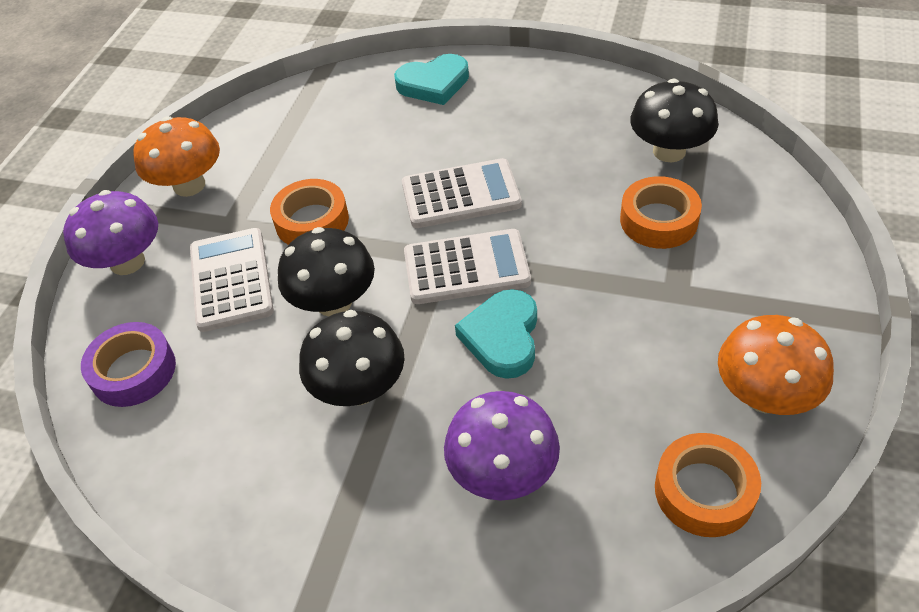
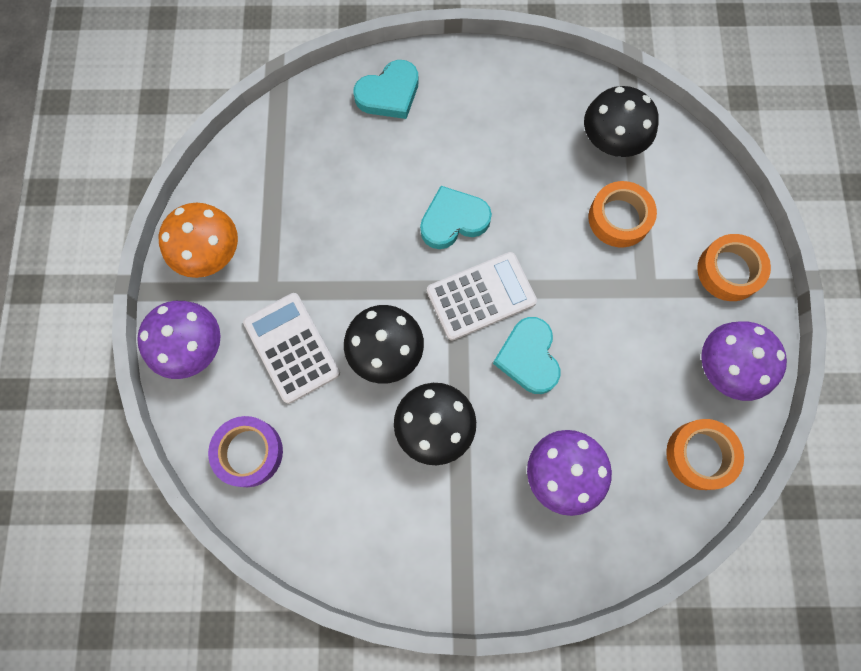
camera: 20 degrees left, 25 degrees up
(312, 221) = (336, 273): orange tape -> orange tape (729, 271)
(461, 194) = (453, 220): white calculator -> turquoise heart
(764, 395) = (726, 368): orange mushroom -> purple mushroom

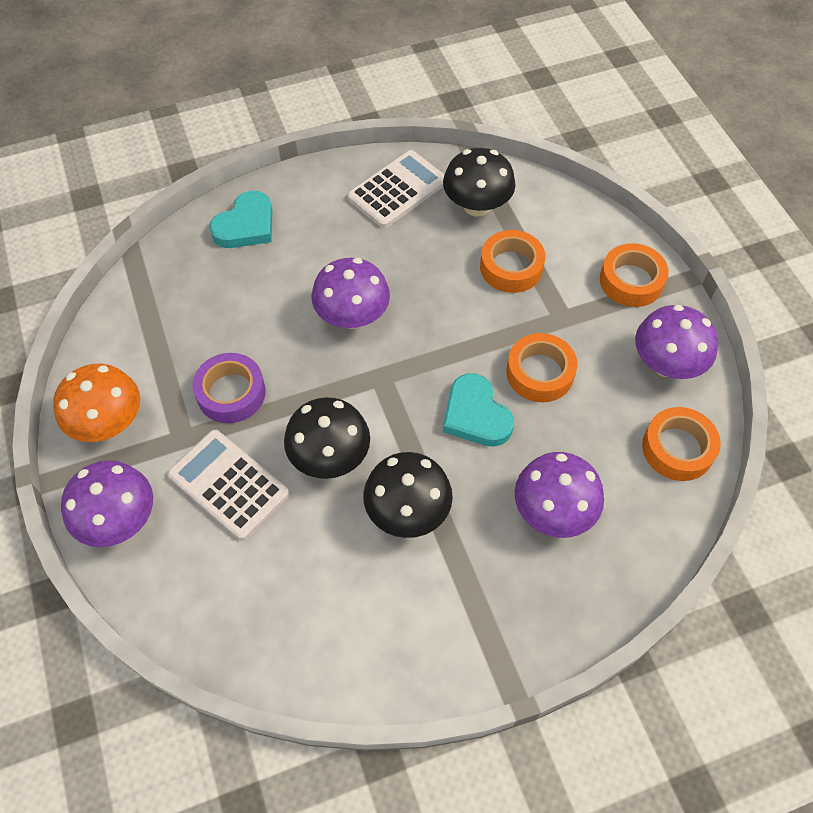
camera: 20 degrees left, 15 degrees down
(249, 452) = (217, 604): purple tape -> purple tape (231, 393)
(453, 220) = (352, 316): turquoise heart -> purple mushroom
(481, 296) = (406, 375): white calculator -> white calculator (397, 190)
(603, 336) = (540, 373): none -> orange tape

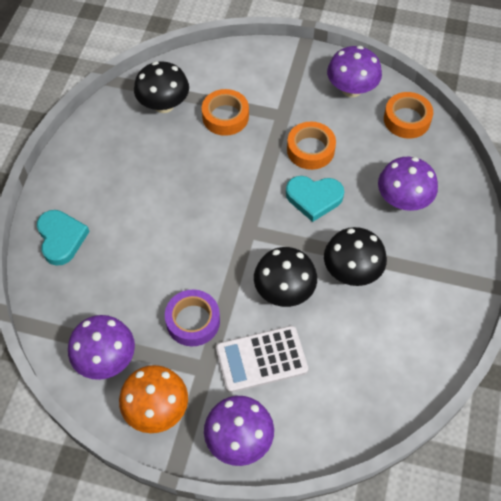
camera: 55 degrees left, 0 degrees up
(352, 316) = (190, 219): purple mushroom -> purple mushroom (106, 359)
(397, 190) = (112, 137): white calculator -> none
(631, 281) = (284, 68): orange tape -> none

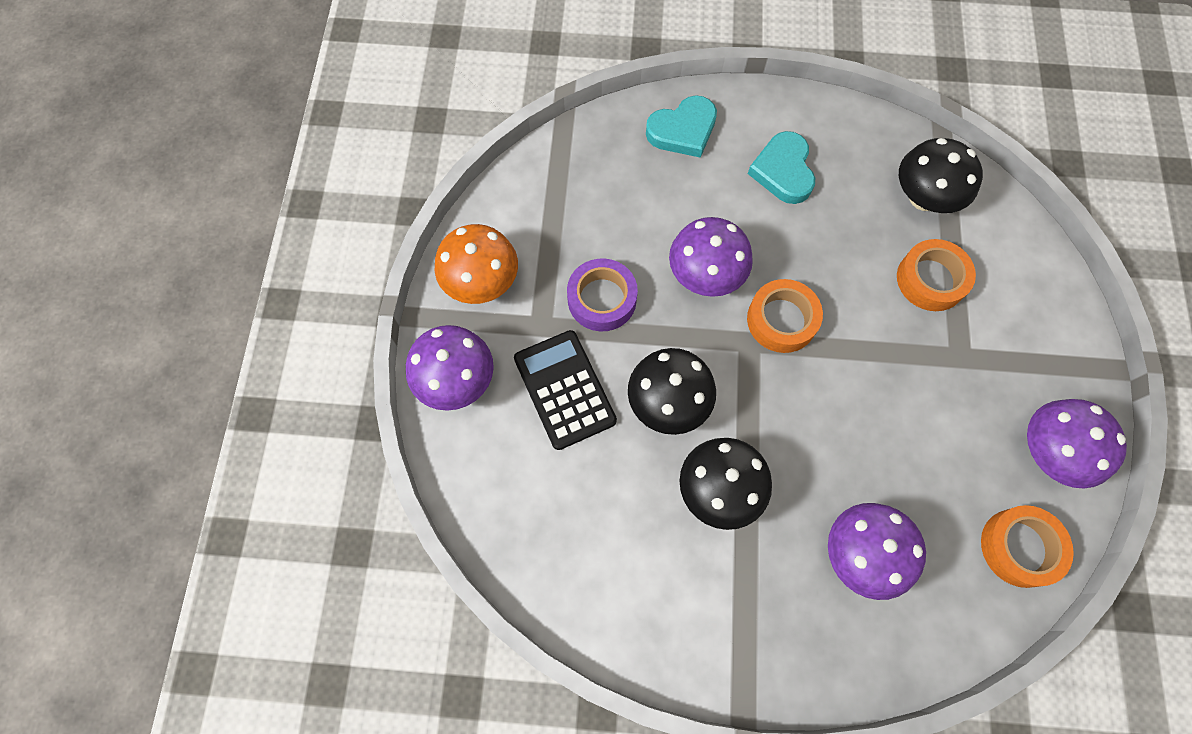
camera: 80 degrees right, 10 degrees up
(106, 359) = (535, 215): purple mushroom -> purple mushroom (705, 275)
(261, 359) = (564, 390): white calculator -> black calculator
(310, 150) = (911, 405): orange tape -> orange tape (781, 320)
(314, 198) = (826, 422): turquoise heart -> turquoise heart (783, 171)

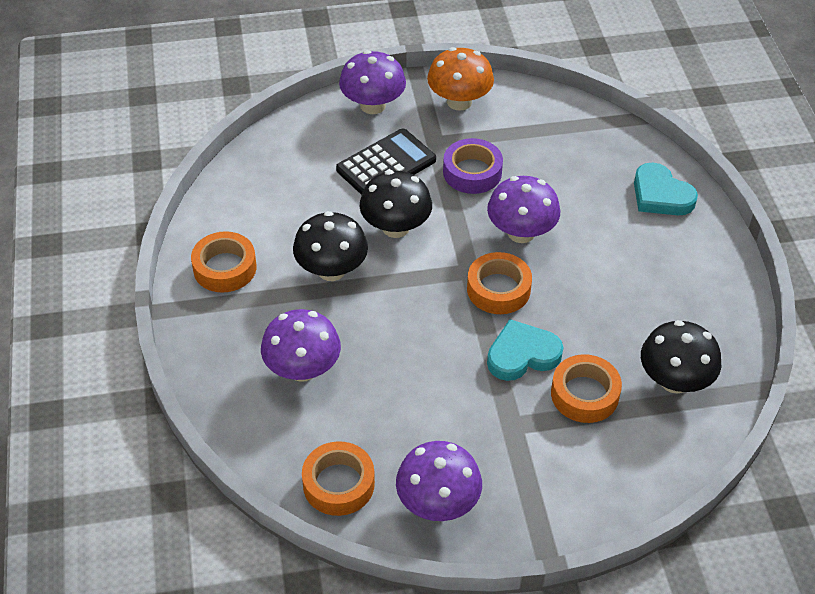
camera: 75 degrees right, 20 degrees down
(690, 619) = (225, 268): none -> orange tape
(783, 171) = (652, 270): turquoise heart -> turquoise heart (522, 355)

